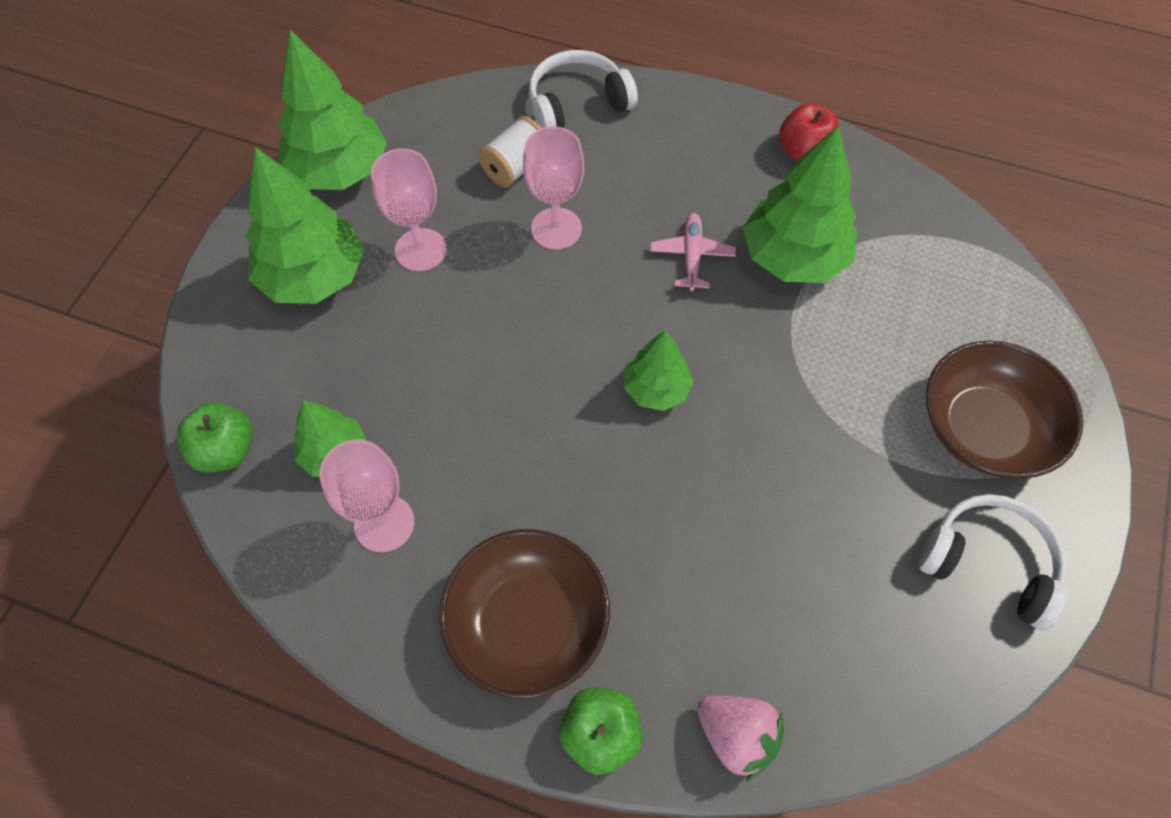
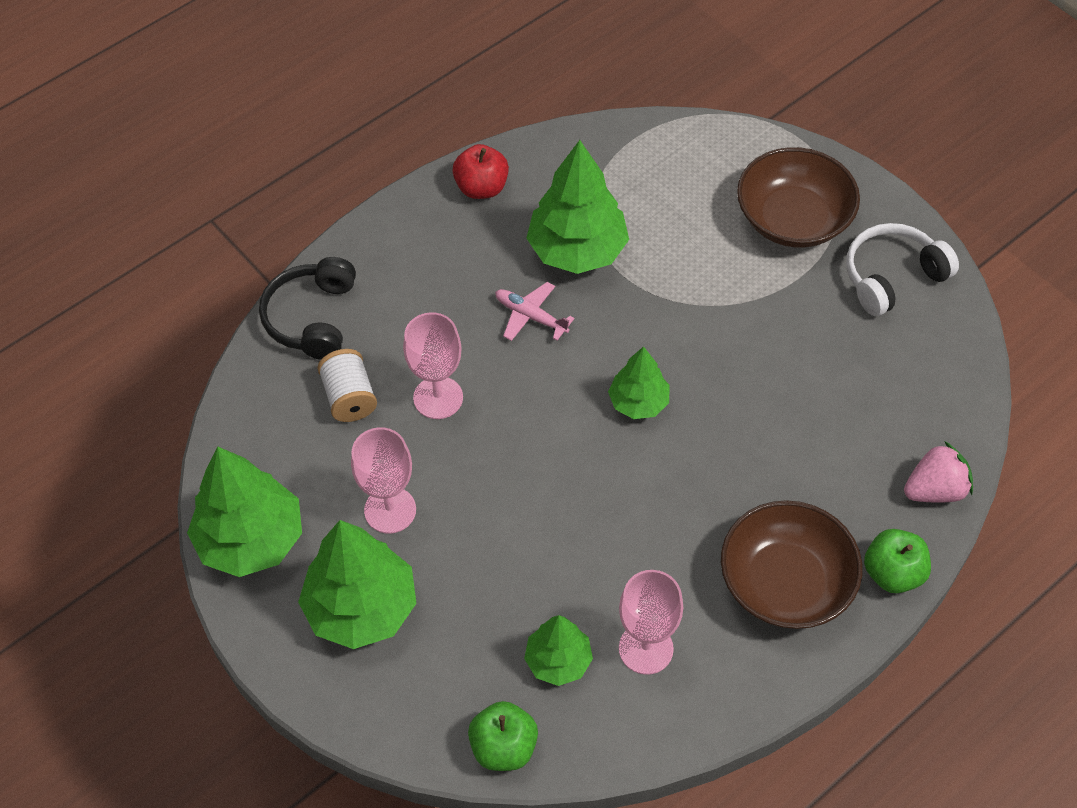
camera: 60 degrees left, 5 degrees down
(577, 104) = (312, 318): white headphones -> black headphones

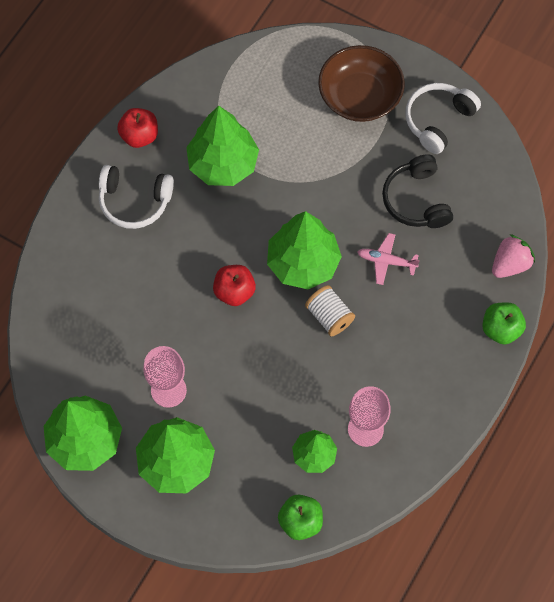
camera: 20 degrees left, 10 degrees up
(312, 318) = (61, 270): black headphones -> black headphones (416, 200)
(349, 397) = (110, 320): white spool -> white spool (329, 316)
(438, 397) = (169, 301): pink goblet -> none
(442, 263) = (134, 201): none -> white headphones
(530, 411) = (234, 292): none -> red apple
(531, 316) = (209, 223): pink plane -> pink plane (386, 261)
(638, 402) = (303, 263): green tree -> green tree, size x1.74
(785, 582) = (437, 357): brown bowl -> none

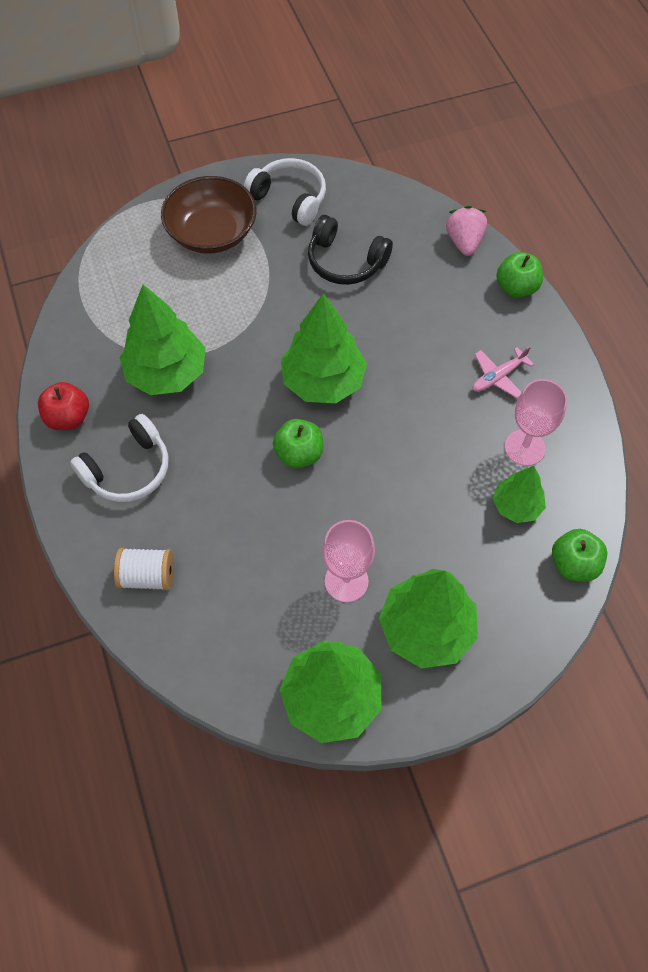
camera: 50 degrees left, 5 degrees down
(234, 292) = (299, 454): red apple -> green apple
(329, 316) = (392, 398): white spool -> white spool (148, 576)
(386, 261) = (380, 321): pink plane -> pink plane (498, 377)
(438, 120) = (289, 198): white headphones -> white headphones turned 135 degrees clockwise

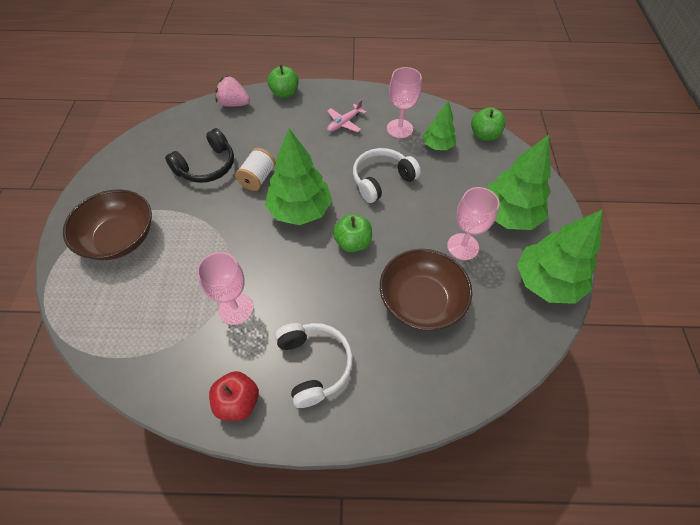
camera: 70 degrees left, 5 degrees down
(148, 576) = (419, 376): white spool -> white spool (257, 178)
(167, 373) = (236, 309): green tree -> pink goblet
(245, 553) = (421, 301): none -> brown bowl
(289, 198) = (126, 179): white headphones -> white headphones (381, 180)
(498, 377) = (344, 123): pink plane -> pink plane turned 60 degrees clockwise

